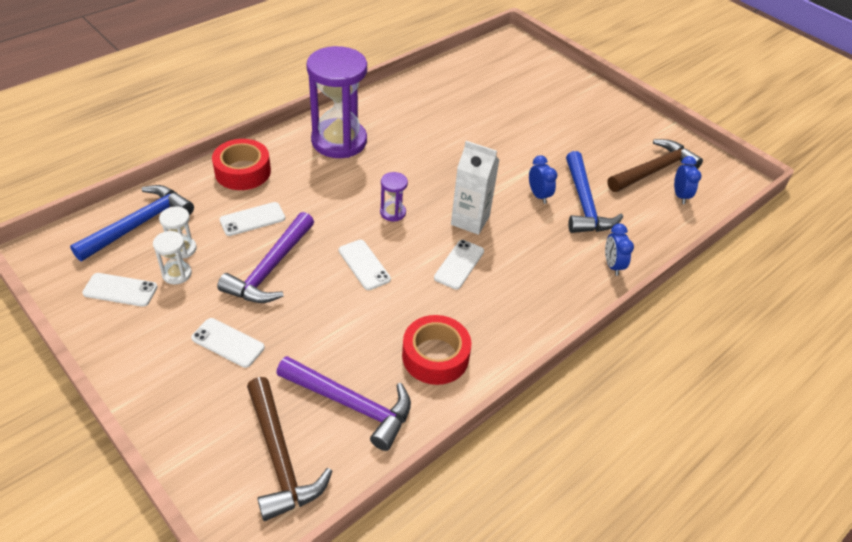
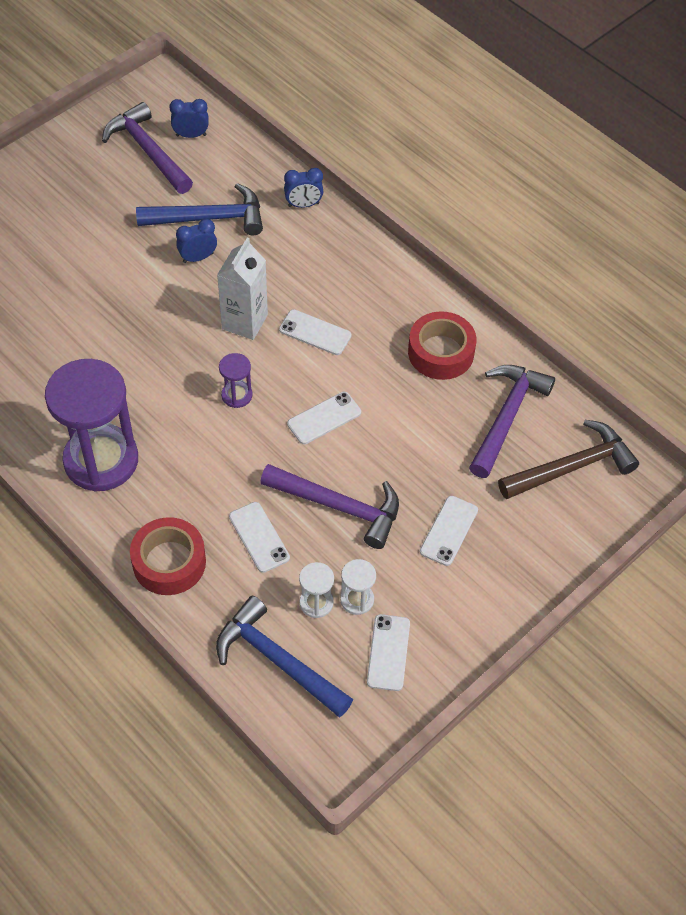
camera: 90 degrees left, 10 degrees up
(654, 170) = (148, 151): brown hammer -> purple hammer

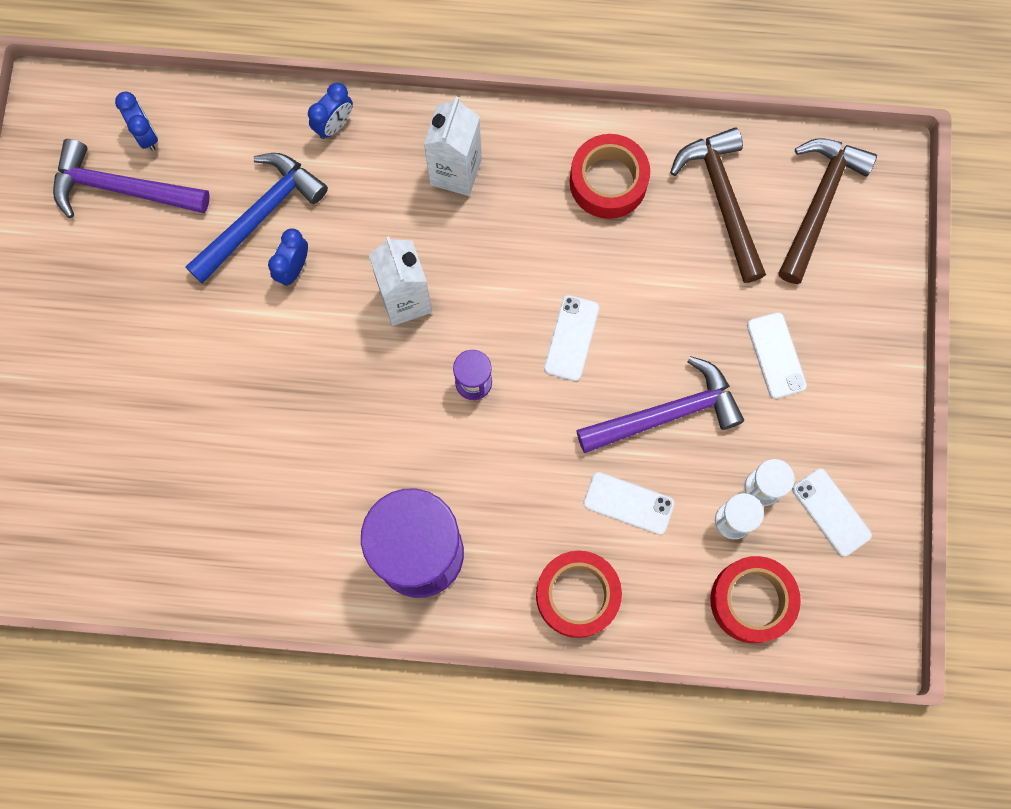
camera: 40 degrees left, 20 degrees up
(191, 135) = (146, 135): blue clock -> blue clock turned 105 degrees clockwise
(277, 660) = (752, 600): blue hammer -> red tape
(315, 332) = (479, 256): white phone -> none
(349, 279) = (455, 172): none -> white carton
(507, 416) = (722, 199): purple hammer -> brown hammer

